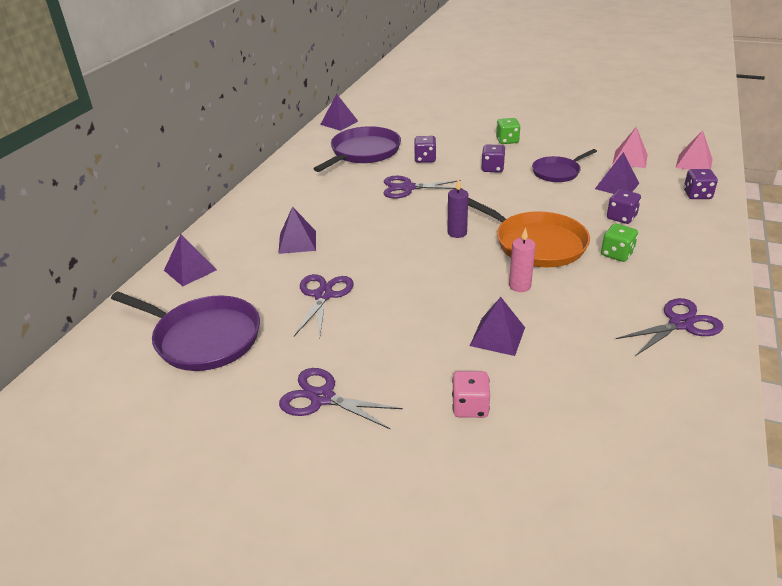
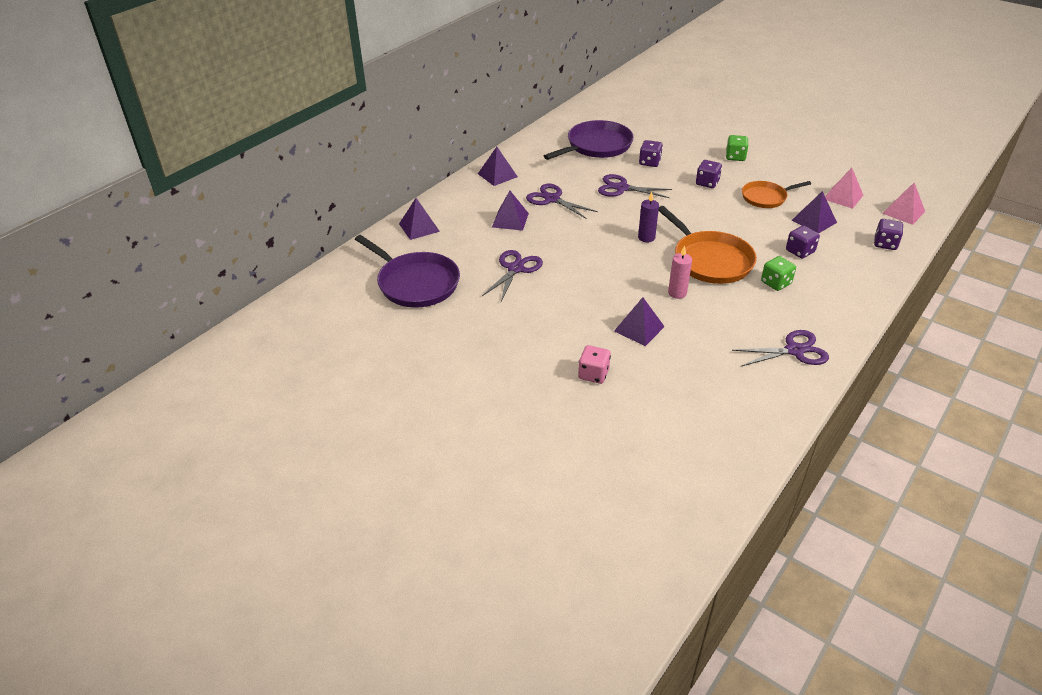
camera: 15 degrees right, 5 degrees up
(322, 398) = (488, 344): purple scissors -> purple scissors (552, 199)
(339, 123) = (586, 111): purple pyramid -> purple pyramid (497, 175)
(557, 172) = (766, 197): purple pan -> orange pan

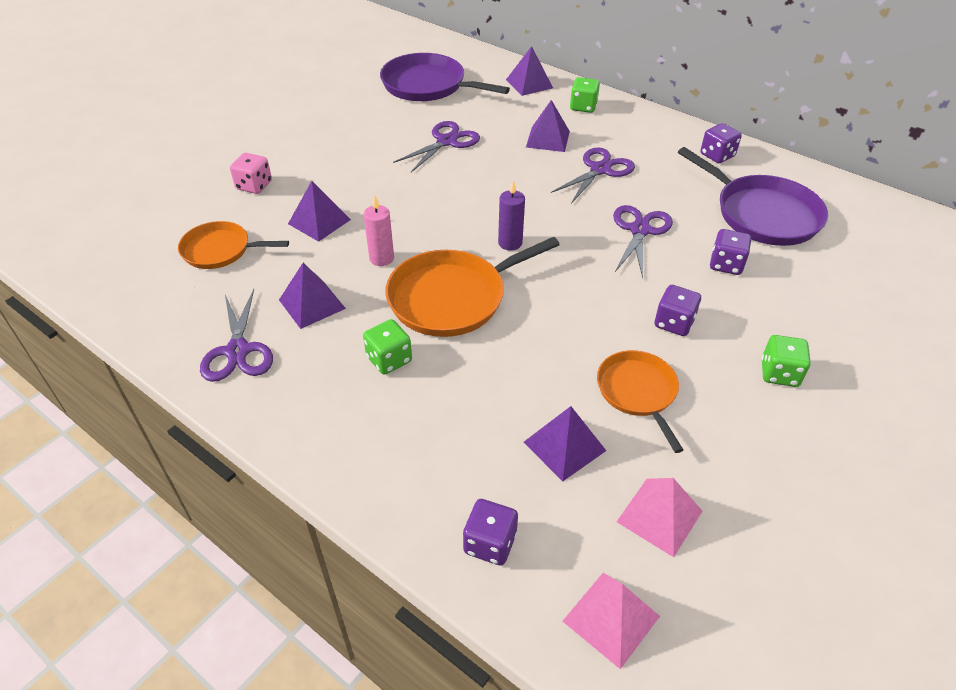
camera: 90 degrees right, 5 degrees up
(415, 283) = (427, 85): purple pan -> purple pan turned 75 degrees clockwise
(461, 202) = (583, 107): none -> green dice
(497, 175) = (653, 130): purple pyramid -> purple pyramid (312, 304)
(515, 269) = (446, 142): purple scissors -> purple scissors turned 75 degrees counterclockwise
(688, 380) = (220, 250): none -> orange pan
(800, 251) = (470, 405): purple dice -> purple dice (717, 155)

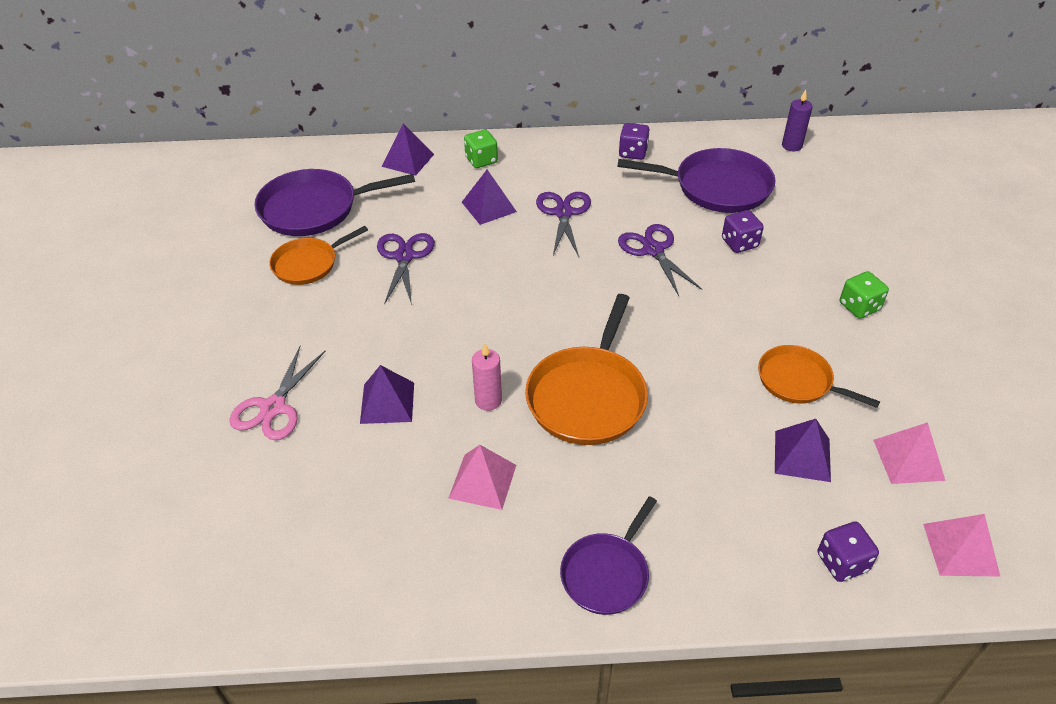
camera: 40 degrees left, 0 degrees up
(220, 250) = (328, 491): orange pan -> orange pan (308, 264)
(237, 351) = (474, 568): purple scissors -> none
(254, 186) = (273, 407): pink dice -> pink scissors
(310, 415) = (606, 573): none -> purple pan
(312, 304) = (483, 481): purple pyramid -> pink pyramid
(389, 359) = (606, 482): green dice -> none
(510, 243) = (573, 320): purple candle -> purple candle (791, 146)
(674, 323) = (760, 312): purple dice -> none

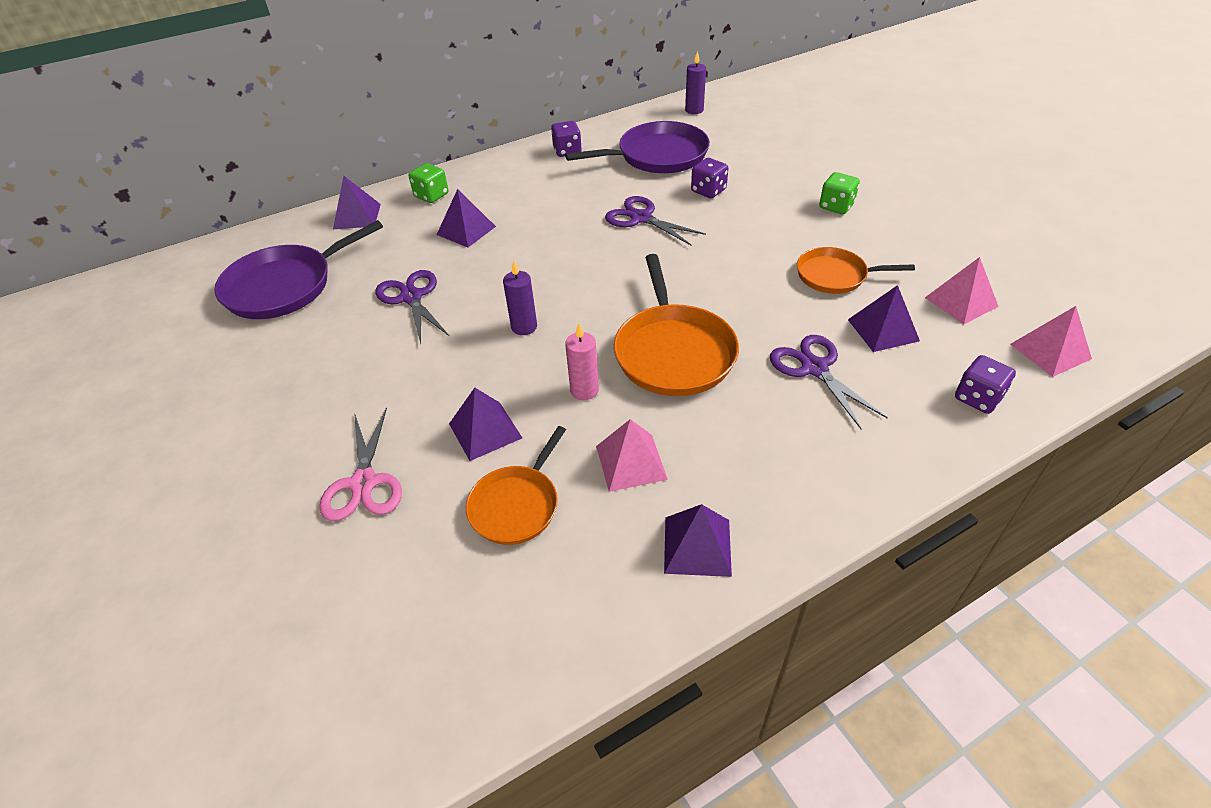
camera: 25 degrees left, 0 degrees up
(308, 264) = (312, 337): orange pan -> orange pan (516, 505)
(477, 321) = (524, 327): none -> purple candle
(486, 576) = (697, 546): none -> purple pyramid
(564, 213) = (540, 214): purple scissors -> purple scissors (814, 368)
(606, 573) = (803, 492): purple pan -> none

